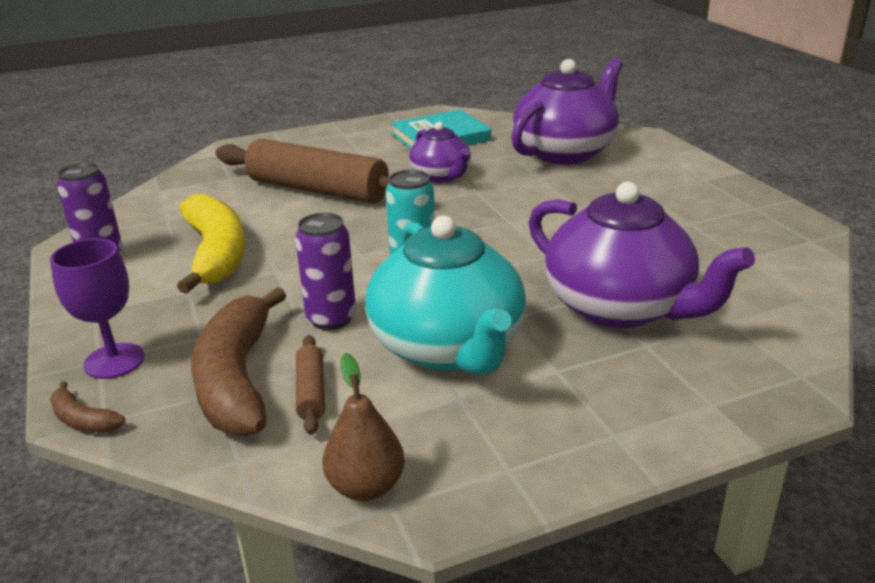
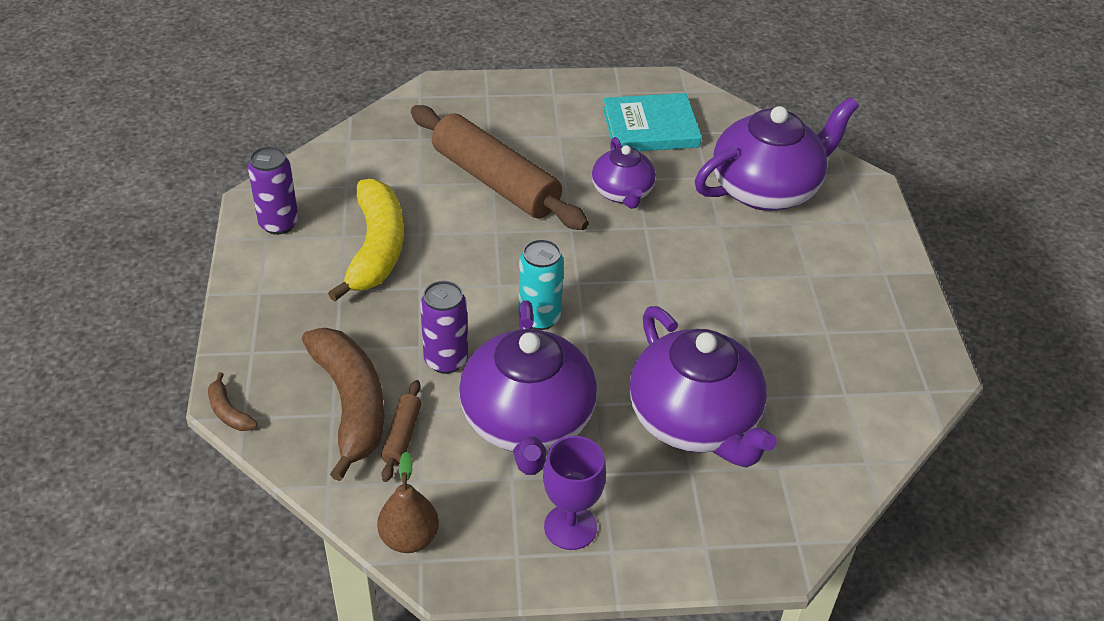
camera: 15 degrees right, 15 degrees up
(114, 361) = (263, 356): purple goblet -> purple goblet (570, 527)
(237, 379) = (351, 405): brown banana -> brown banana turned 150 degrees clockwise
(448, 347) = (527, 422): turquoise teapot -> purple teapot

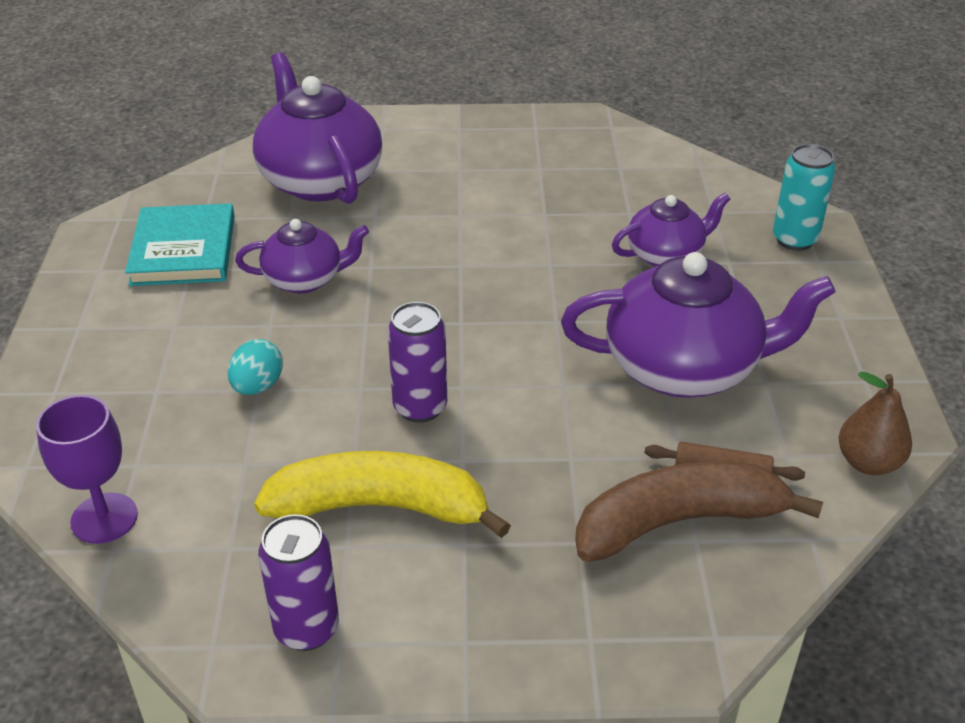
camera: 85 degrees left, 5 degrees down
(229, 412) = (708, 656): brown banana -> none
(446, 360) = (594, 434): purple can -> purple can (420, 407)
(495, 181) = (257, 386): brown rolling pin -> turquoise egg
(539, 318) = (520, 354): turquoise can -> turquoise can (794, 240)
(570, 527) = (819, 342): purple goblet -> purple goblet (104, 518)
(694, 421) = (666, 255): purple teapot -> purple teapot, size x0.56

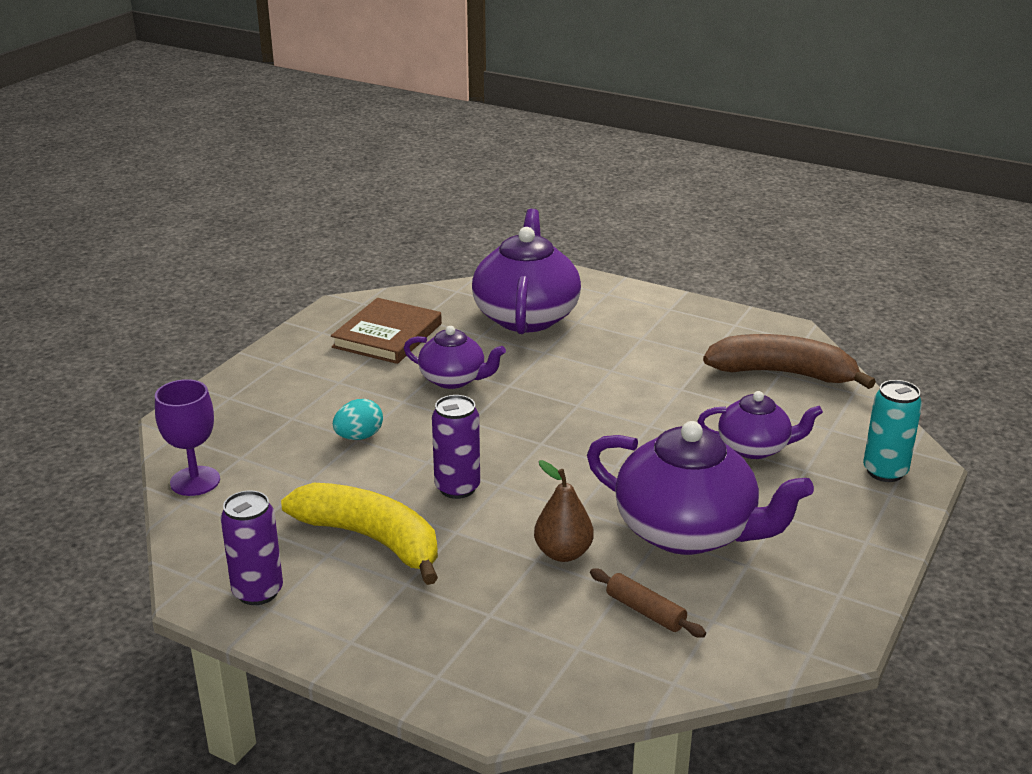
camera: 30 degrees right, 10 degrees down
(183, 250) = (387, 336): turquoise book -> brown book
(678, 522) = (576, 630): brown banana -> brown banana (783, 373)
(868, 463) = (778, 651): brown pear -> brown pear (563, 553)

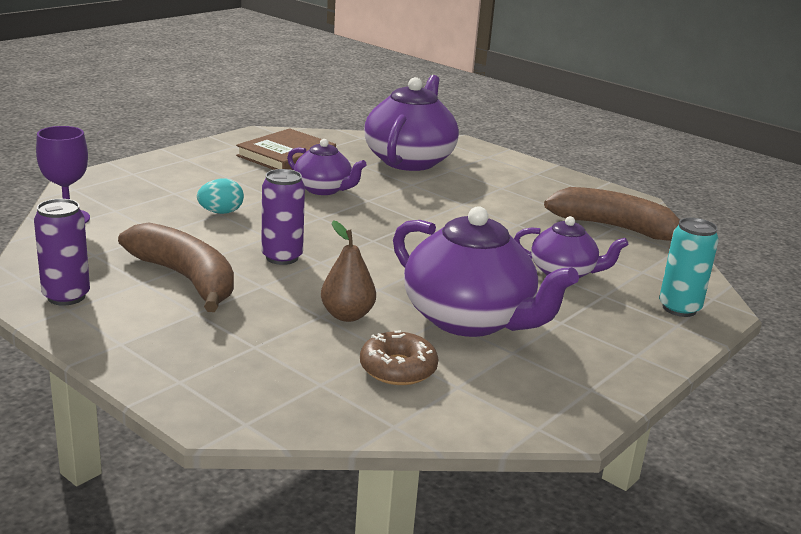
camera: 10 degrees right, 5 degrees down
(371, 539) = (186, 279): yellow banana -> brown banana
(645, 611) = (398, 369): brown rolling pin -> brown donut

